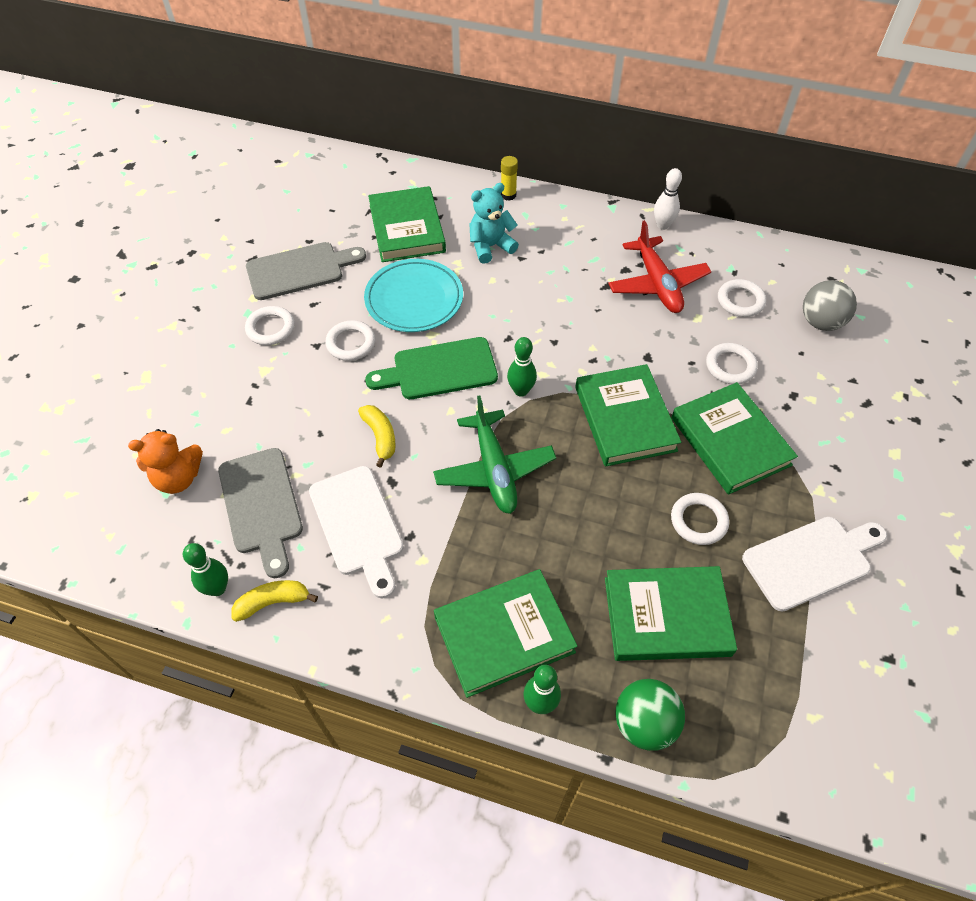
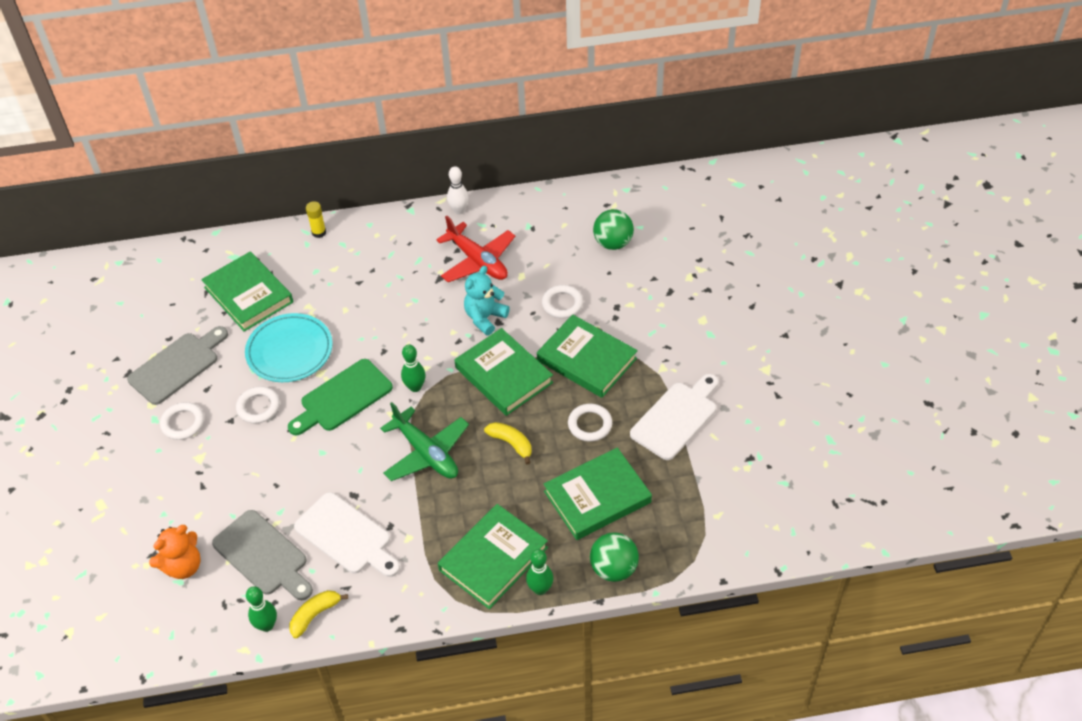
camera: 25 degrees left, 5 degrees down
(380, 437) = (325, 467): yellow banana -> yellow banana (511, 443)
(490, 246) = (328, 282): turquoise teddy bear -> turquoise teddy bear (485, 318)
(740, 301) = (547, 250): white ring -> none
(820, 322) = (613, 243): grey ball -> green ball

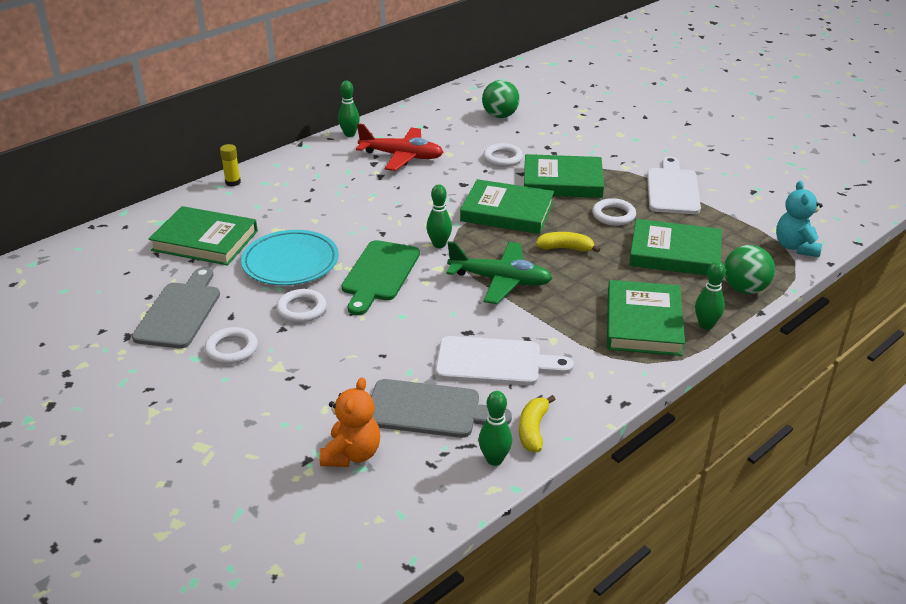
camera: 35 degrees left, 15 degrees down
(459, 210) = (349, 134): white bowling pin -> green bowling pin
(485, 318) = (449, 185): turquoise teddy bear -> turquoise teddy bear (795, 247)
(597, 497) = (675, 253): green book -> green book turned 75 degrees clockwise

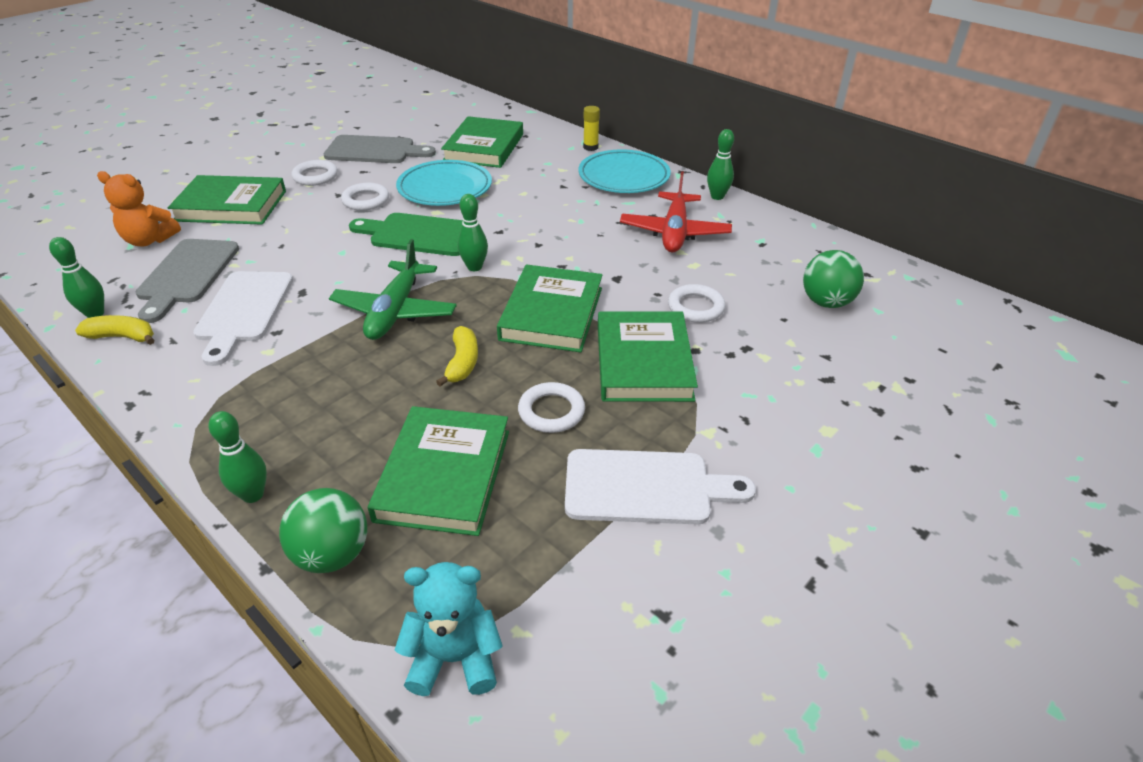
camera: 85 degrees right, 5 degrees up
(300, 170) = (624, 177): none -> turquoise plate
(643, 323) = (278, 429): green book -> green book (231, 206)

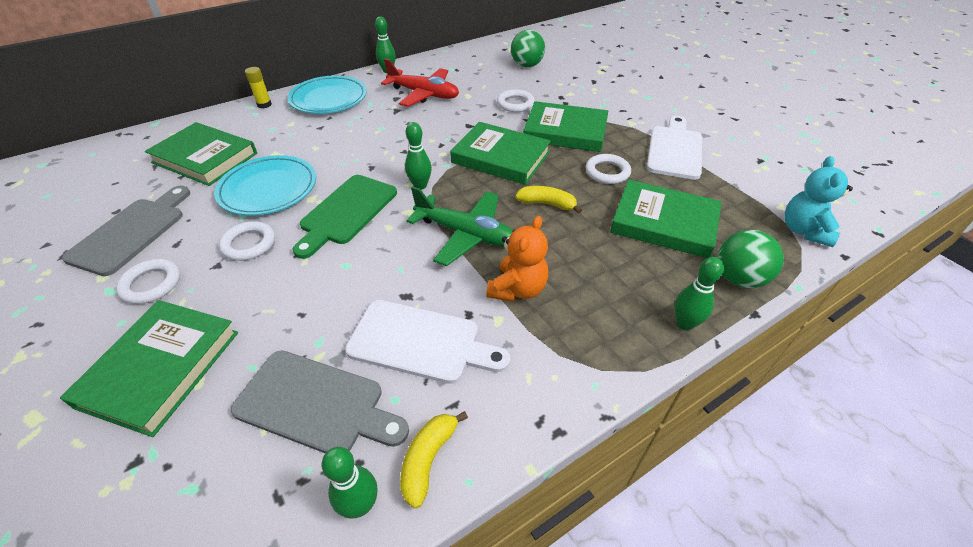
camera: 75 degrees left, 5 degrees up
(149, 240) = (191, 462): orange teddy bear -> orange teddy bear (517, 289)

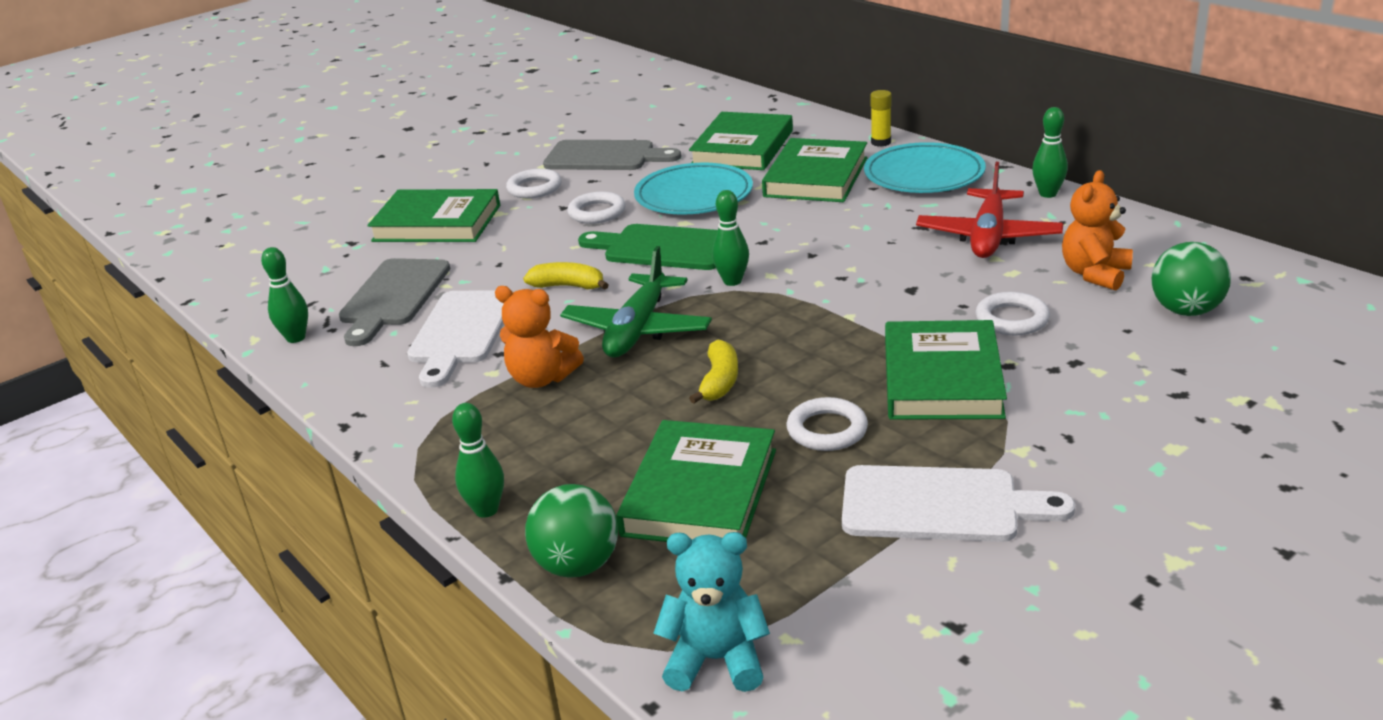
camera: 85 degrees right, 15 degrees down
(428, 459) = (329, 360): yellow banana -> yellow banana (568, 286)
(482, 77) = (1095, 274): none -> orange teddy bear
(500, 157) = (828, 329): green book -> green book (816, 177)

